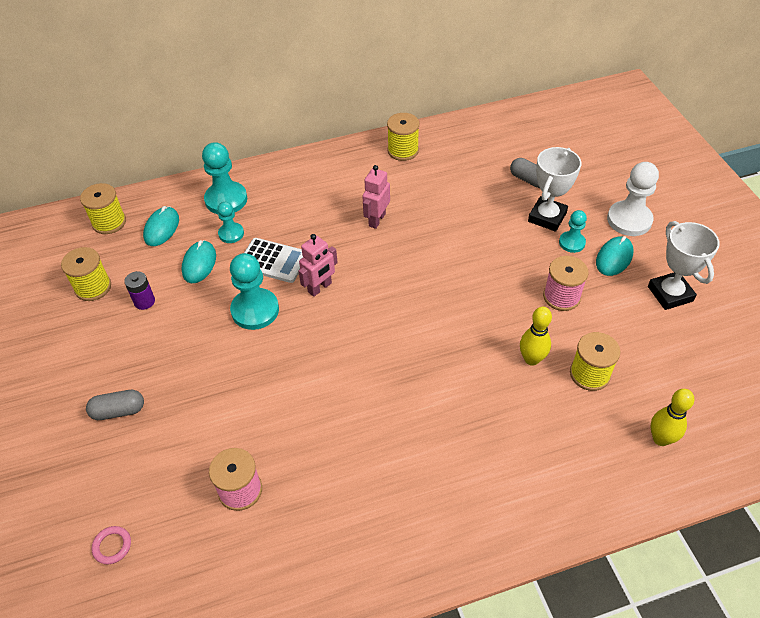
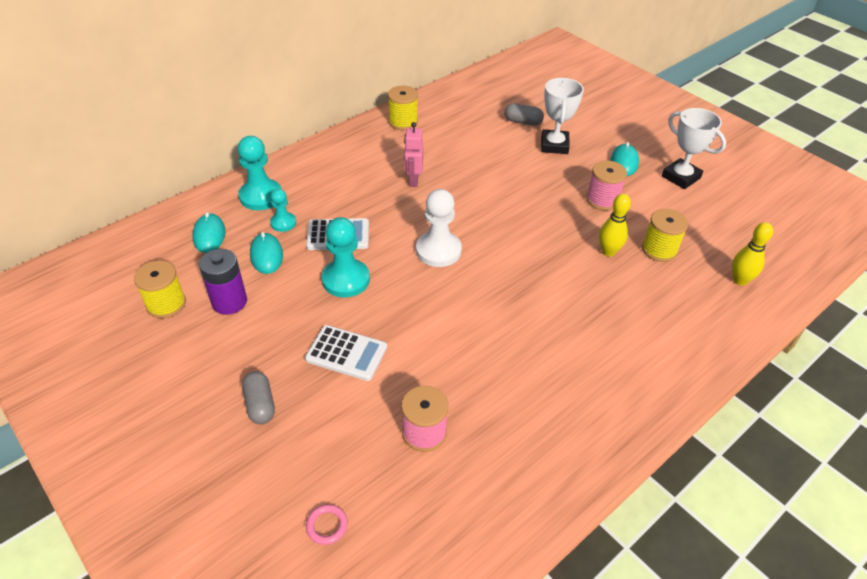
camera: 25 degrees left, 5 degrees down
(109, 222) = (149, 243): yellow spool -> none
(118, 411) = (260, 404): grey capsule -> grey capsule turned 75 degrees counterclockwise
(144, 301) = (229, 302): purple battery -> purple battery, size x1.59
(215, 386) = (346, 353): none -> white calculator
(320, 288) = (395, 245): pink robot -> none
(572, 243) = (585, 159): turquoise pawn -> none
(629, 220) = (618, 133): white pawn -> white pawn (438, 250)

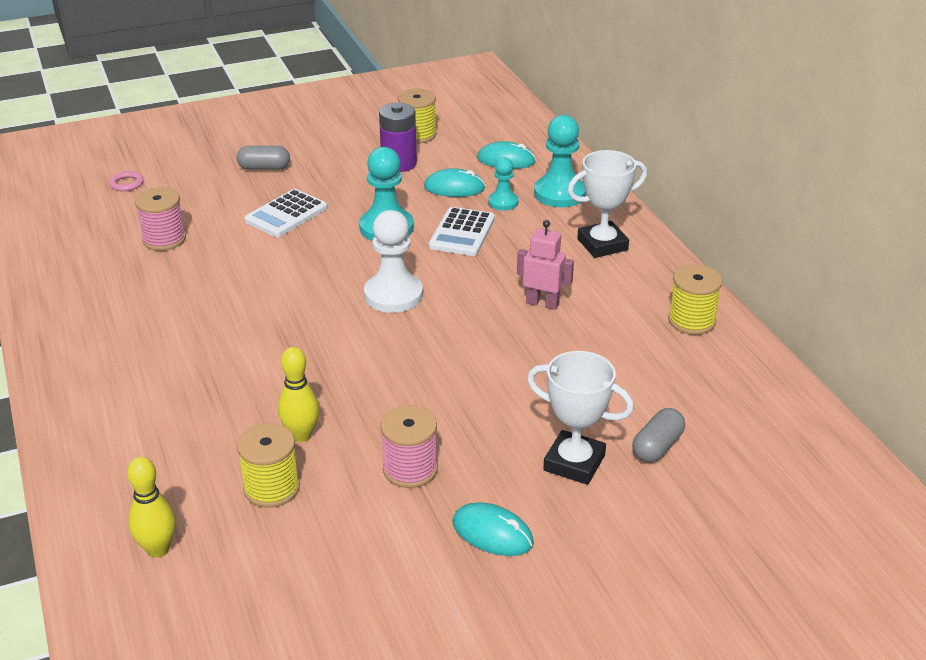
camera: 110 degrees right, 10 degrees down
(681, 177) = (418, 593): white trophy -> white trophy (602, 244)

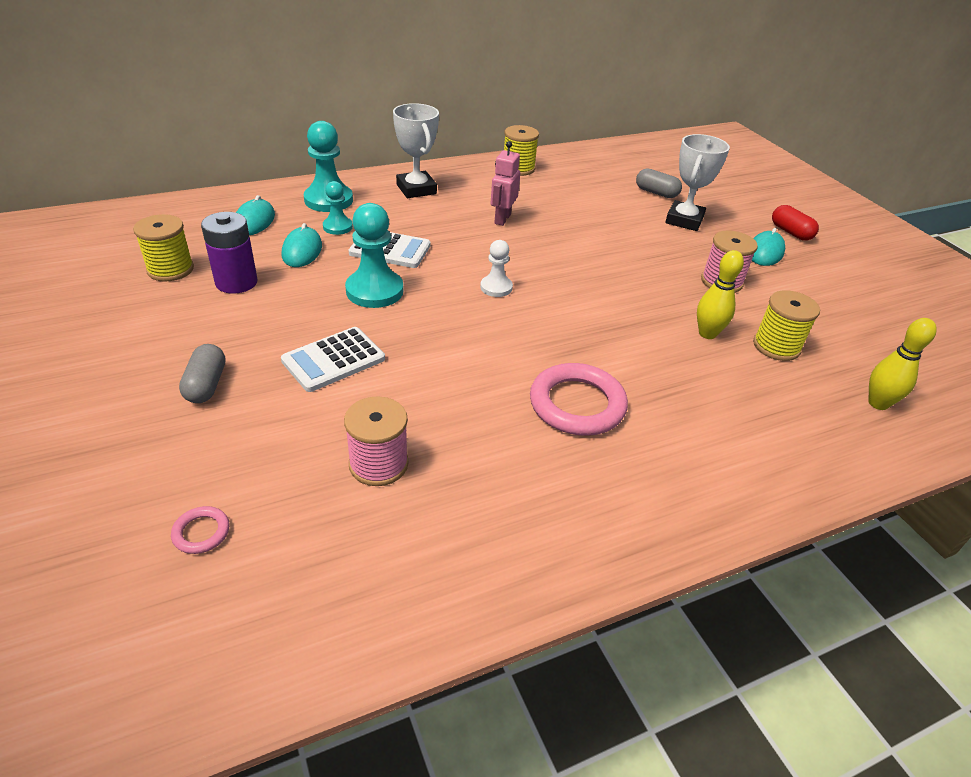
camera: 95 degrees left, 5 degrees up
(205, 333) = (577, 404): none -> pink ring
(286, 214) = (333, 360): white calculator -> white calculator turned 105 degrees clockwise
(393, 295) = (496, 287): white pawn -> white pawn, size x0.58
(559, 581) = (791, 232): none -> red capsule

